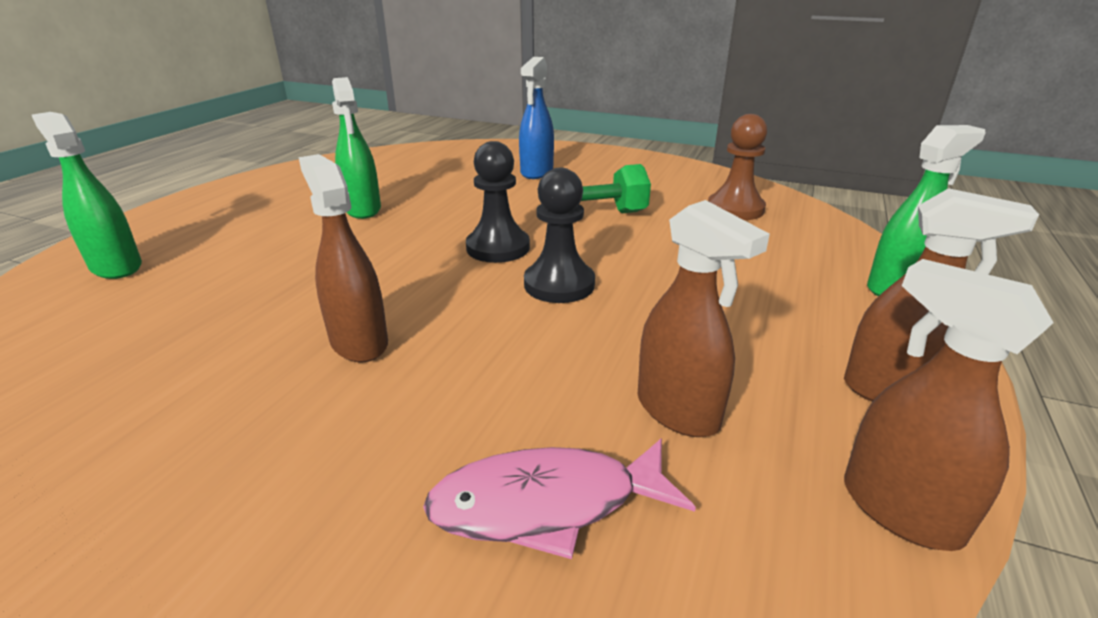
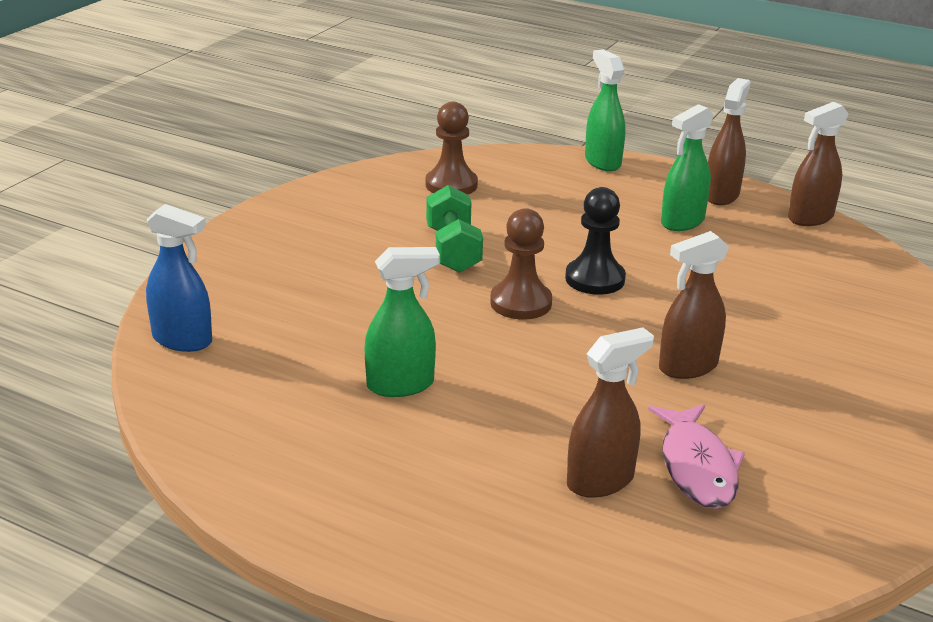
camera: 85 degrees left, 0 degrees up
(116, 267) = (543, 542): green spray bottle -> green spray bottle (682, 222)
(498, 248) = (521, 303): black pawn -> brown pawn
(536, 172) = (308, 270): blue spray bottle -> blue spray bottle (183, 340)
(547, 504) = (831, 301): pink fish -> pink fish (697, 467)
(678, 411) = (749, 256): brown spray bottle -> brown spray bottle (600, 481)

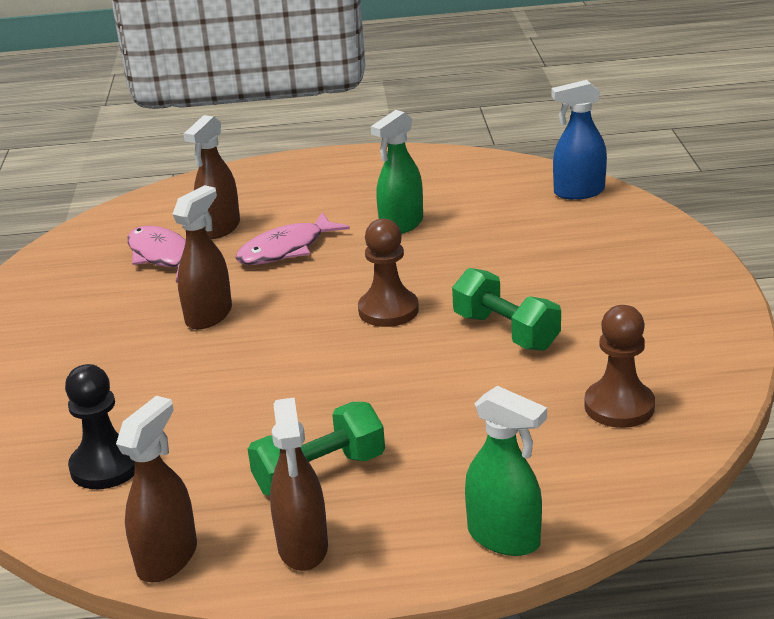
camera: 150 degrees right, 0 degrees up
(550, 410) = (286, 249): none -> pink fish
(595, 279) = (349, 359): black pawn -> black pawn (106, 466)
(682, 222) = (320, 473): green spray bottle -> green dumbbell

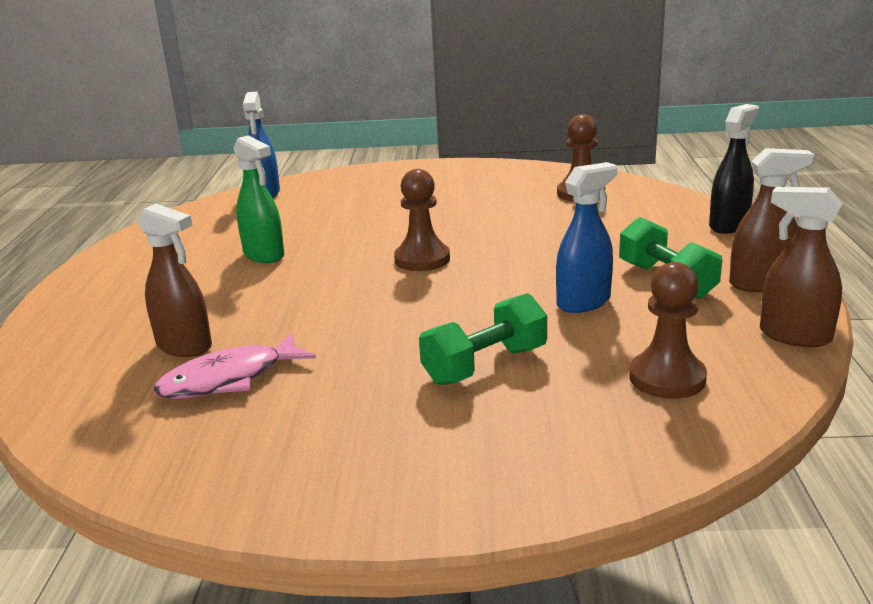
camera: 85 degrees left, 5 degrees down
(106, 466) = (667, 378): black pawn -> brown pawn
(209, 315) = (390, 341): brown spray bottle -> none
(271, 416) = (584, 302): none -> blue spray bottle
(286, 249) = (270, 306): pink fish -> none
(504, 538) = (729, 225): green spray bottle -> black spray bottle
(506, 332) = (475, 220): green dumbbell -> green dumbbell (485, 365)

